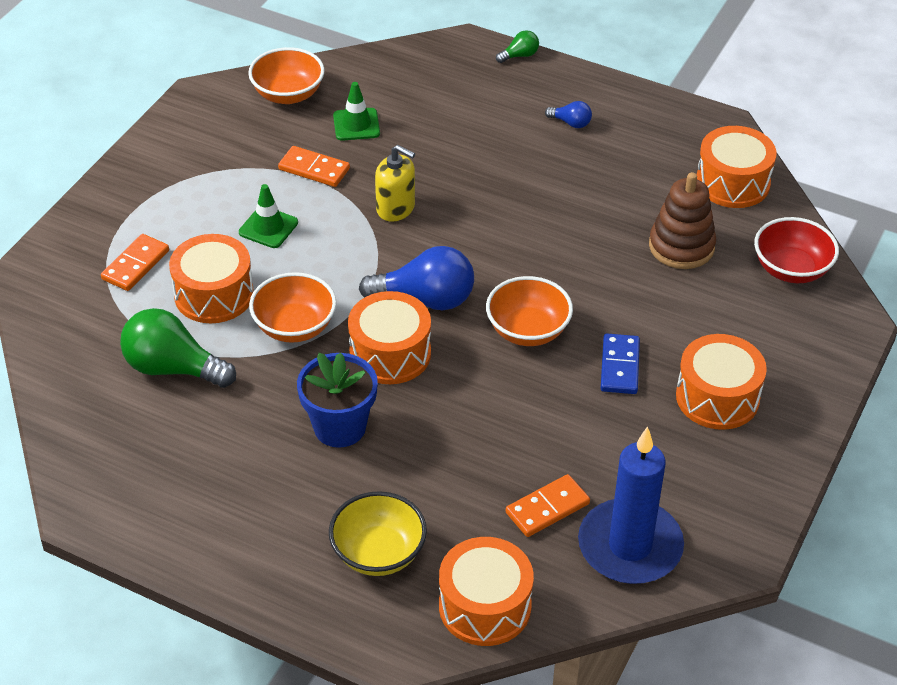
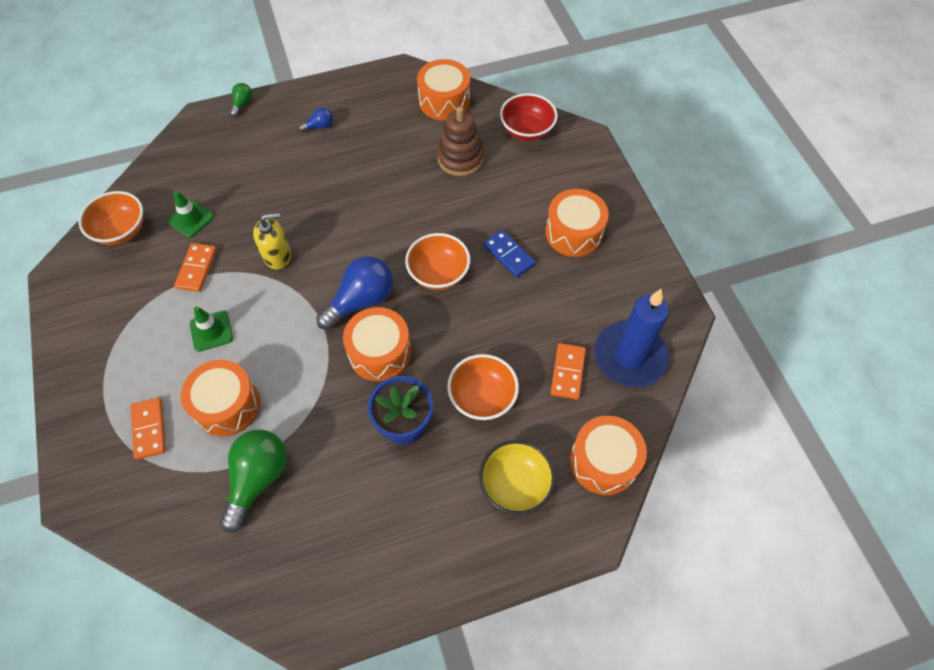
camera: 45 degrees left, 15 degrees up
(173, 368) = (258, 479): green light bulb -> green light bulb turned 135 degrees clockwise
(294, 327) = (303, 384): orange bowl -> orange bowl (482, 397)
(314, 169) = (196, 268): orange domino -> orange domino turned 60 degrees counterclockwise

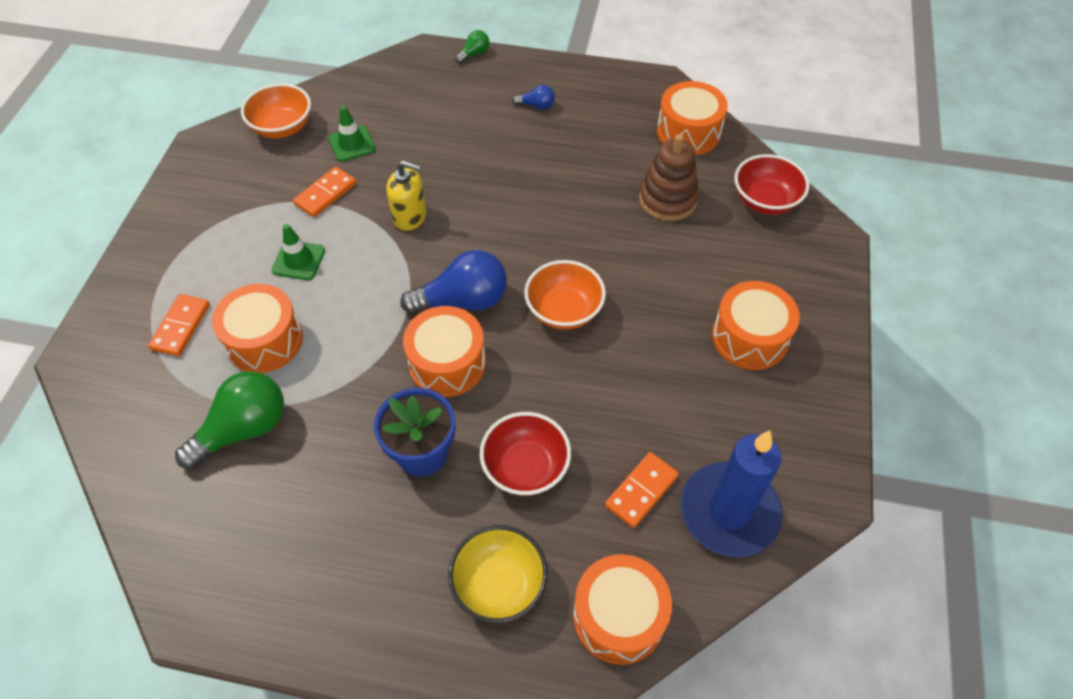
camera: 30 degrees right, 5 degrees down
(482, 397) = (525, 467): orange bowl -> red bowl
(508, 255) = (656, 327): blue domino -> none

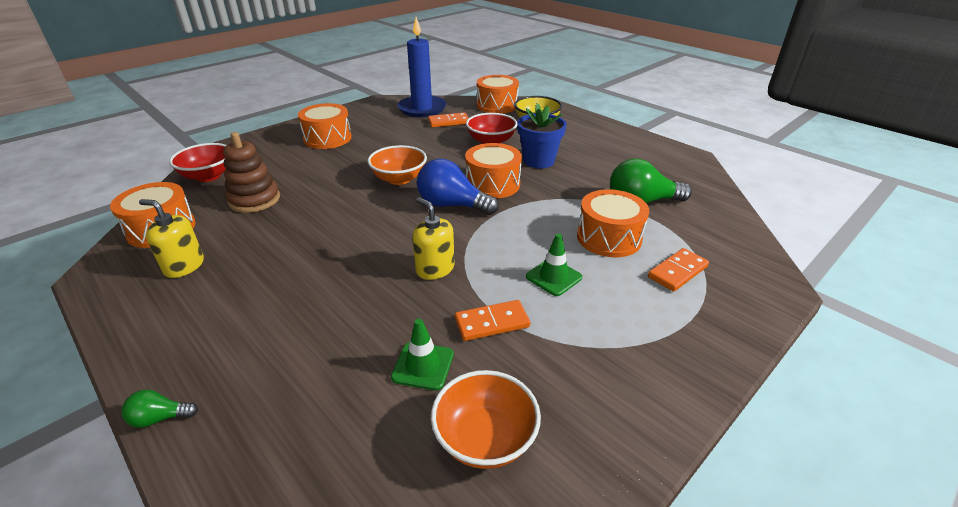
camera: 145 degrees left, 20 degrees down
(537, 105) = (212, 310): blue light bulb -> none
(611, 118) = (184, 266): none -> yellow soap dispenser

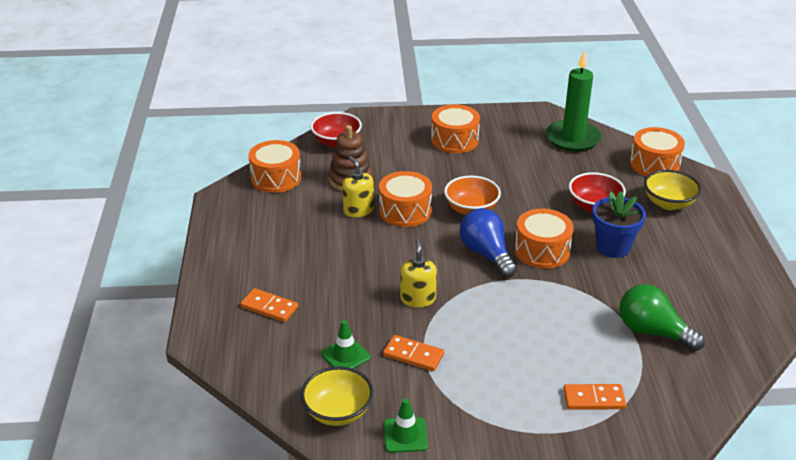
camera: 40 degrees right, 0 degrees up
(160, 418) = (198, 305): green light bulb -> none
(184, 266) = (269, 215): yellow soap dispenser -> yellow soap dispenser (358, 210)
(422, 109) = (573, 138): blue candle -> green candle
(448, 122) = (580, 165): orange domino -> orange domino (269, 307)
(485, 438) = (338, 412): orange bowl -> yellow bowl
(553, 277) = (493, 350): green traffic cone -> green traffic cone (405, 435)
(609, 238) = (577, 345): orange drum -> orange drum (405, 211)

